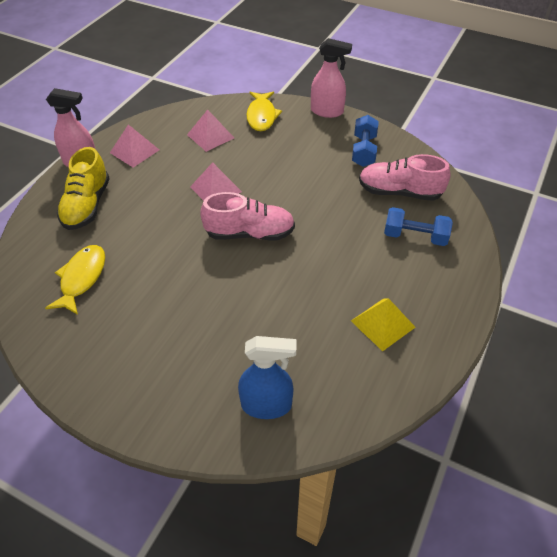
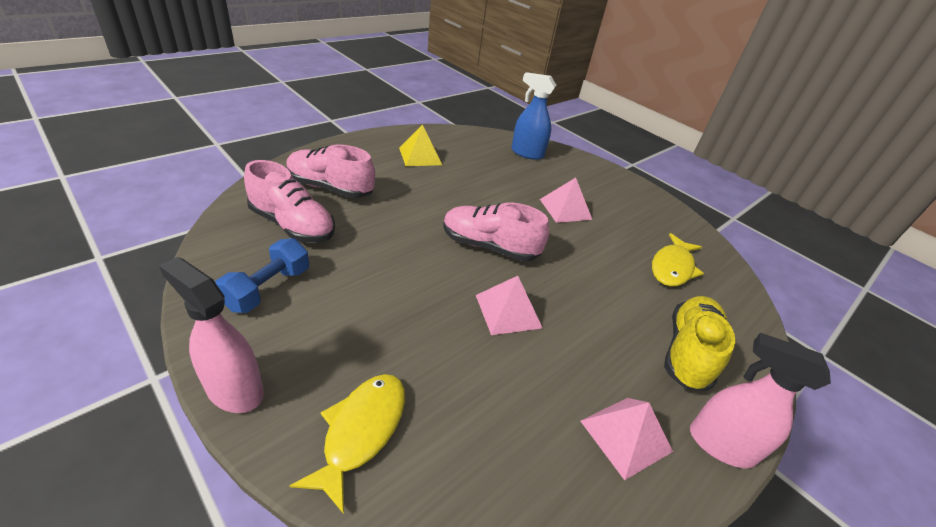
camera: 165 degrees left, 10 degrees down
(210, 136) = (481, 417): pink pyramid -> pink pyramid (565, 209)
(415, 236) = (330, 188): blue dumbbell -> pink shoe

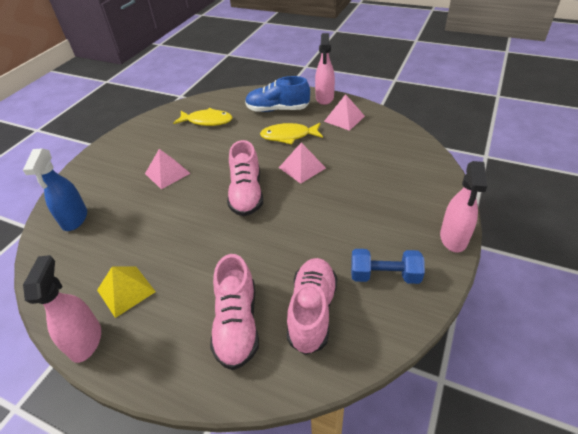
camera: 105 degrees left, 5 degrees up
(361, 431) = (422, 185): yellow fish -> yellow fish (288, 136)
(391, 136) = (86, 340): none -> pink spray bottle
(688, 352) = (277, 109): yellow shoe -> blue shoe

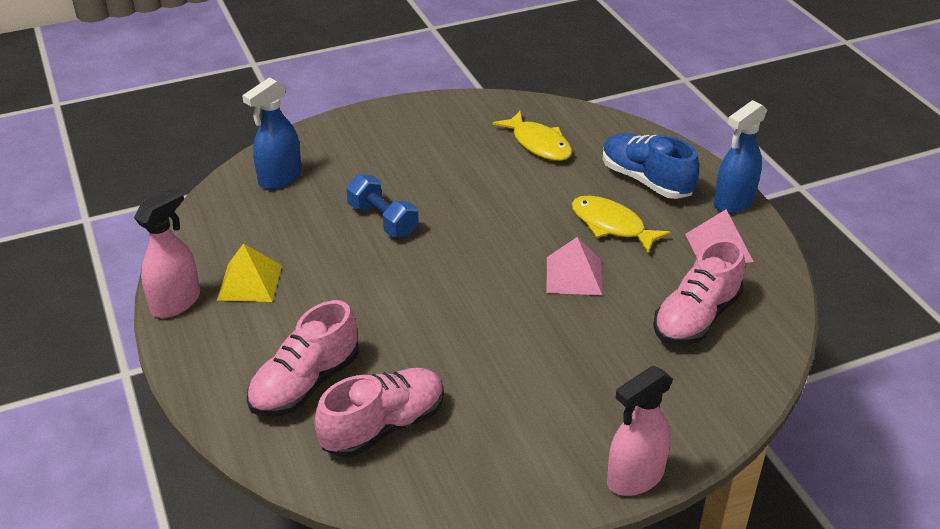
camera: 40 degrees right, 5 degrees down
(167, 173) = (419, 184): pink pyramid -> none
(246, 194) = (471, 264): pink shoe -> pink shoe (696, 318)
(324, 98) = (733, 202): pink spray bottle -> blue spray bottle
(384, 275) = (499, 452): blue dumbbell -> blue dumbbell (383, 220)

